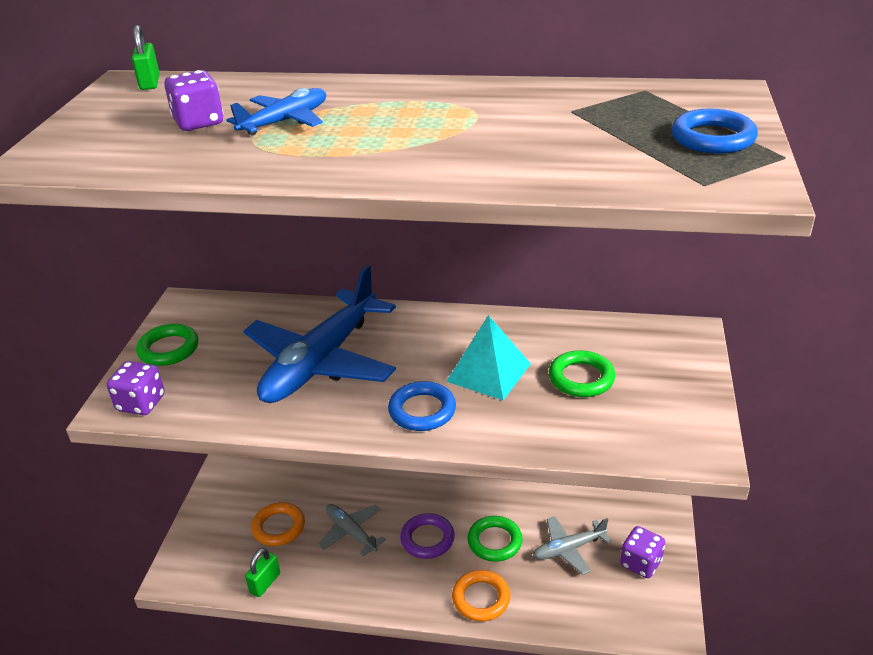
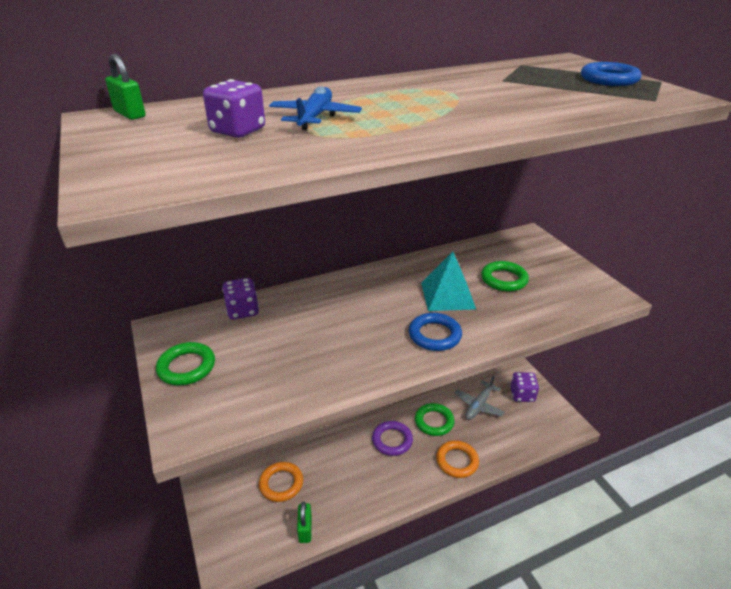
camera: 35 degrees left, 0 degrees up
(141, 403) = (208, 419): purple dice -> purple dice (242, 311)
(321, 362) = (327, 330): blue plane -> none
(351, 532) = (338, 461): grey plane -> none

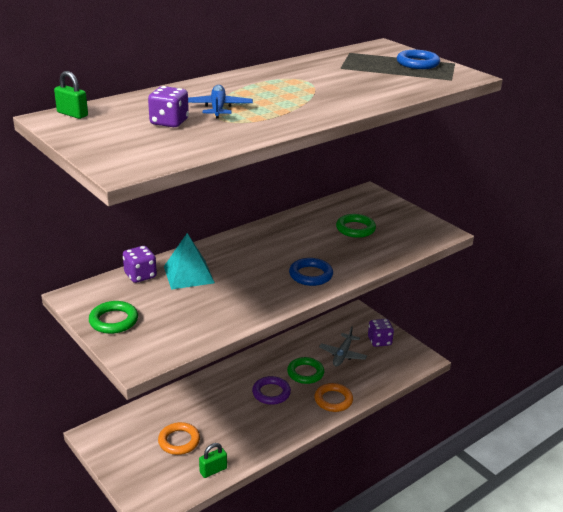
camera: 15 degrees left, 5 degrees down
(305, 529) = (213, 470): green padlock -> green padlock turned 75 degrees clockwise
(447, 295) = (312, 245): turquoise pyramid -> turquoise pyramid (188, 274)

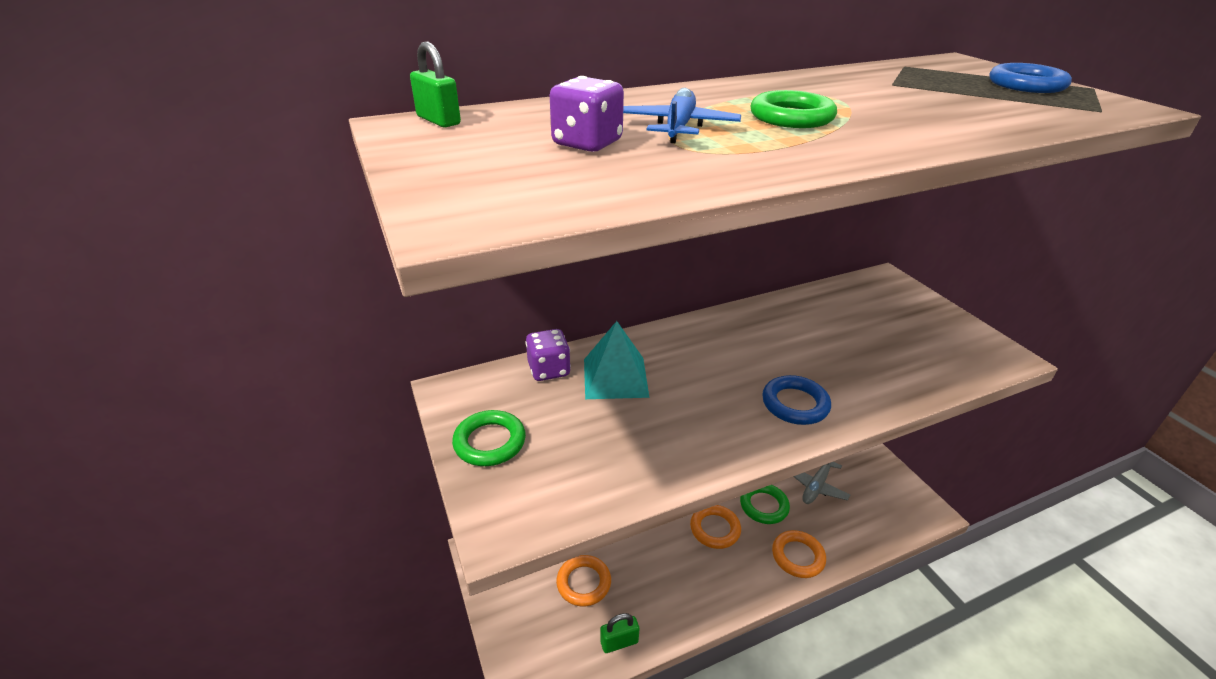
camera: 15 degrees right, 5 degrees up
(271, 393) = (715, 529): purple ring -> orange ring
(355, 229) = (867, 333): green ring -> green ring (791, 117)
(379, 341) = (868, 473): purple dice -> none

